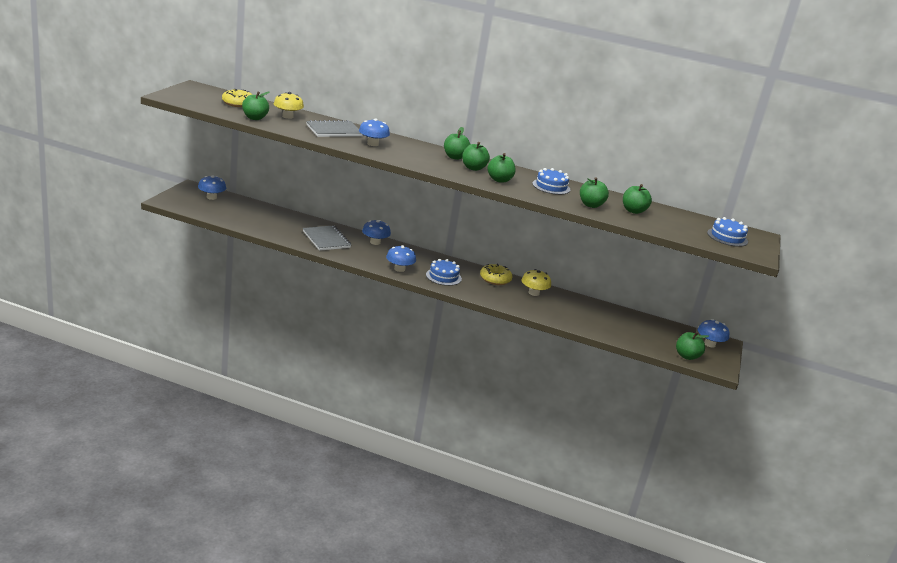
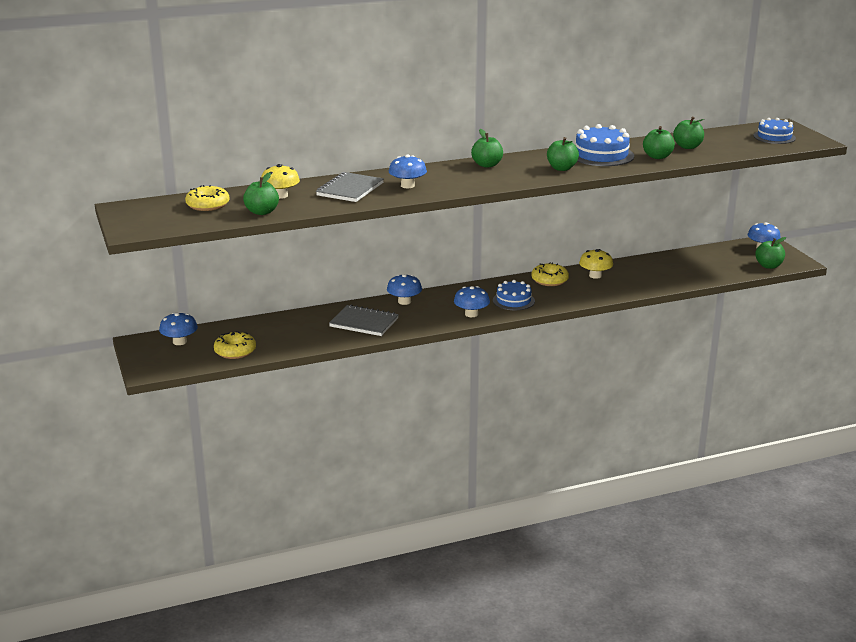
camera: 35 degrees left, 0 degrees up
(227, 216) = (235, 351): none -> yellow donut
(473, 168) = (522, 168): green apple -> none
(551, 186) = (601, 155): blue cake -> blue cake, size x1.51

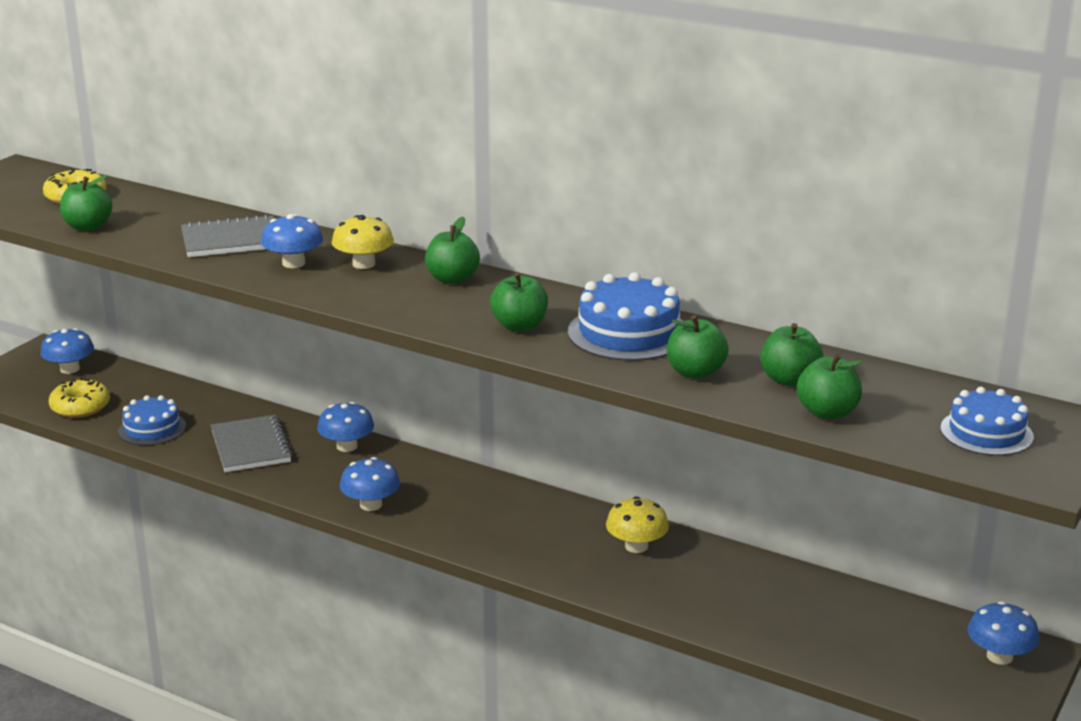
camera: 50 degrees right, 0 degrees up
(280, 196) = (156, 216): yellow mushroom -> yellow mushroom (364, 264)
(513, 301) = (456, 517): blue cake -> blue cake (152, 428)
(549, 280) = (564, 517): yellow donut -> none
(768, 266) = (932, 690): green apple -> green apple (827, 412)

